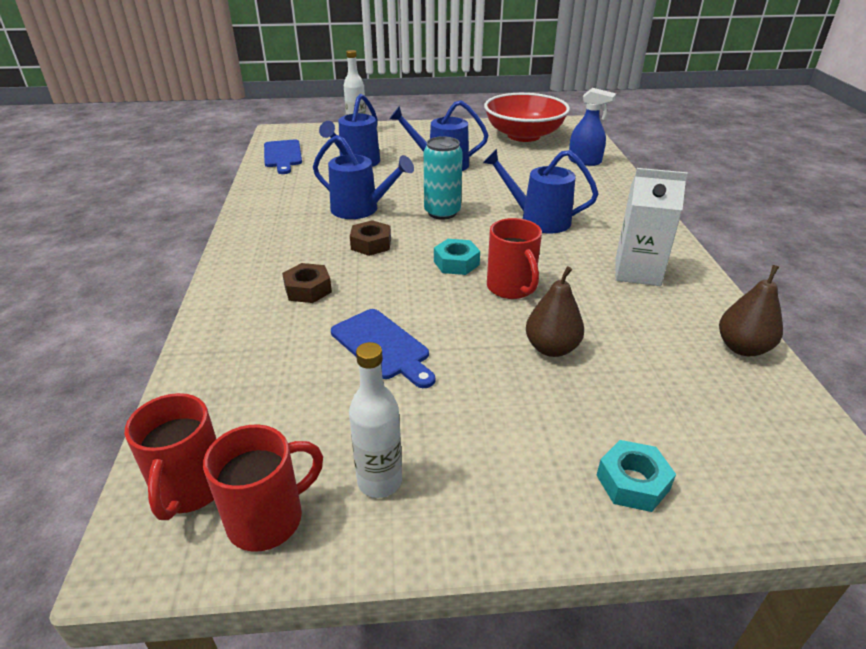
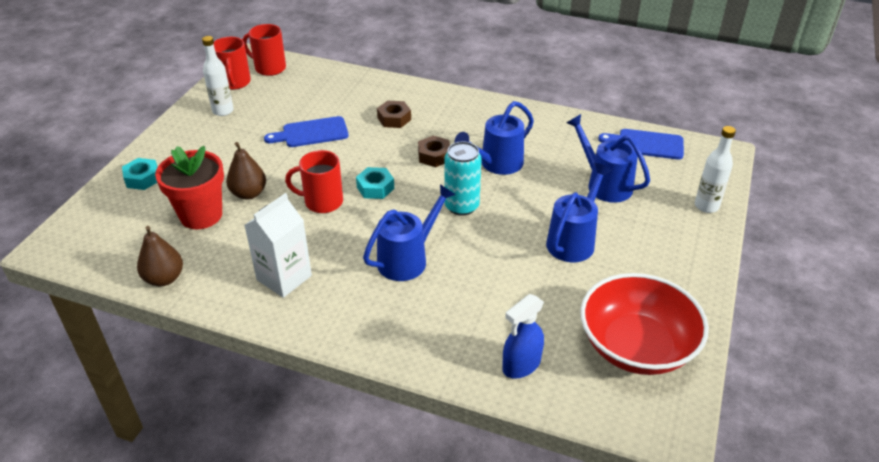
camera: 115 degrees right, 5 degrees up
(629, 371) = (201, 215): none -> red flower pot

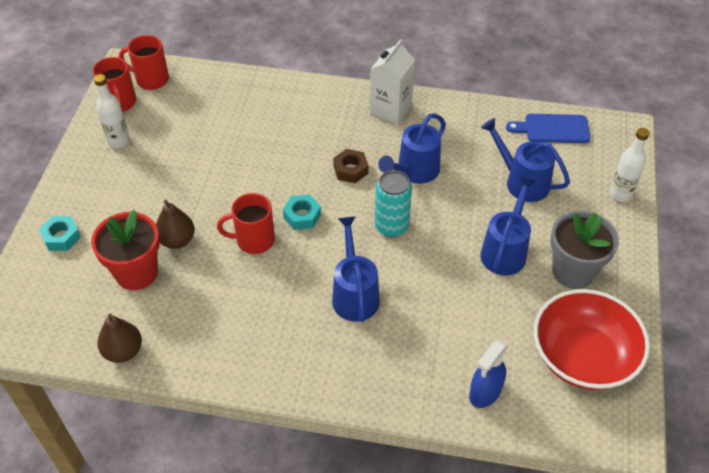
camera: 10 degrees left, 10 degrees up
(284, 278) = (241, 332): white carton -> white carton (390, 109)
(311, 133) = (219, 157): blue cutting board -> none
(394, 119) = (299, 129): brown nut -> none
(408, 259) = (354, 294): blue watering can -> blue watering can turned 45 degrees counterclockwise
(641, 267) = (573, 271): none -> grey flower pot

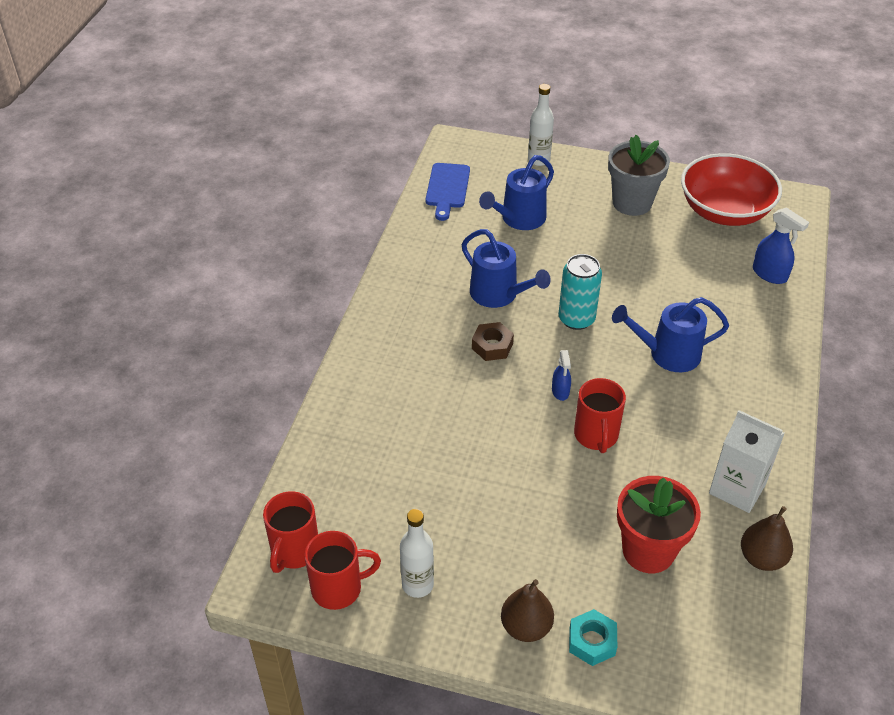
camera: 85 degrees left, 5 degrees down
(177, 240) = (597, 510): brown pear -> brown pear (526, 627)
(302, 216) = (560, 391): turquoise nut -> blue spray bottle
(390, 109) = (399, 305): white carton -> white carton (737, 488)
(505, 250) = (608, 241): blue watering can -> none

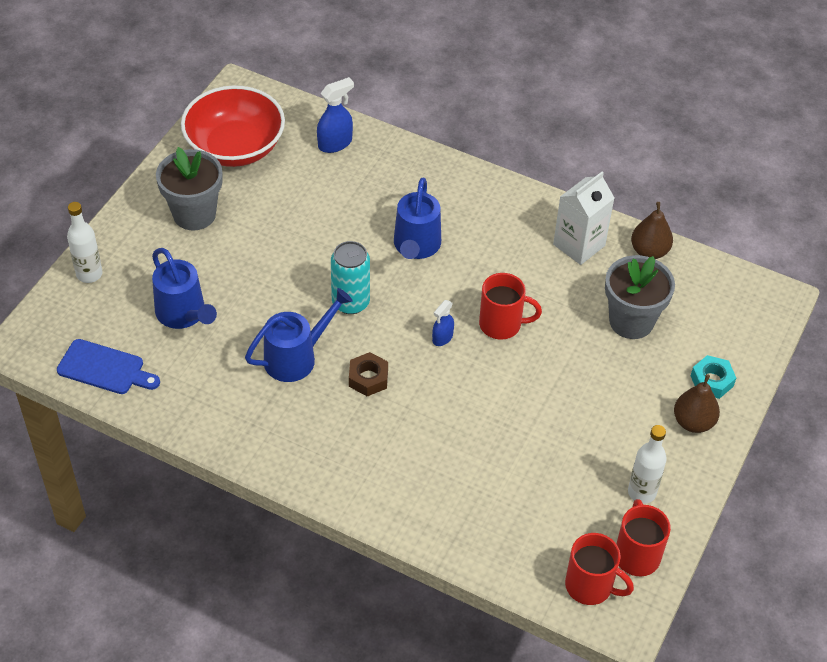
camera: 80 degrees left, 5 degrees up
(560, 391) = (442, 338): blue spray bottle -> blue spray bottle turned 120 degrees clockwise
(648, 551) = (631, 321): red flower pot -> grey flower pot

